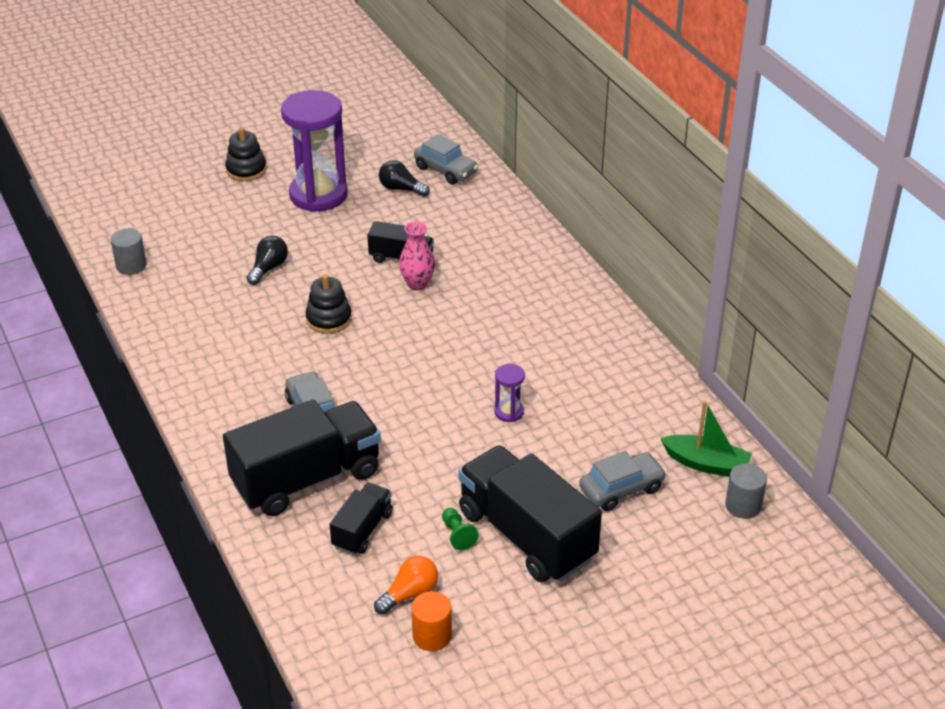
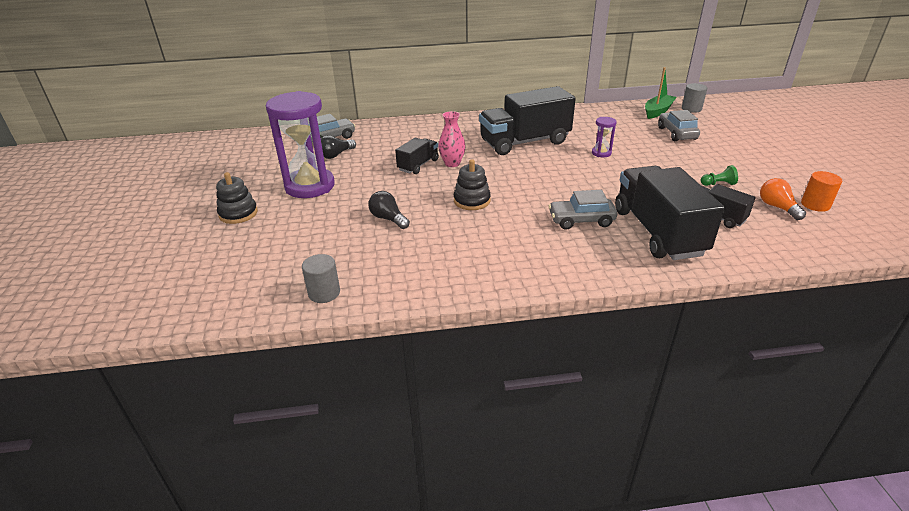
camera: 70 degrees left, 5 degrees down
(526, 535) = (717, 163): black truck -> black truck (524, 142)

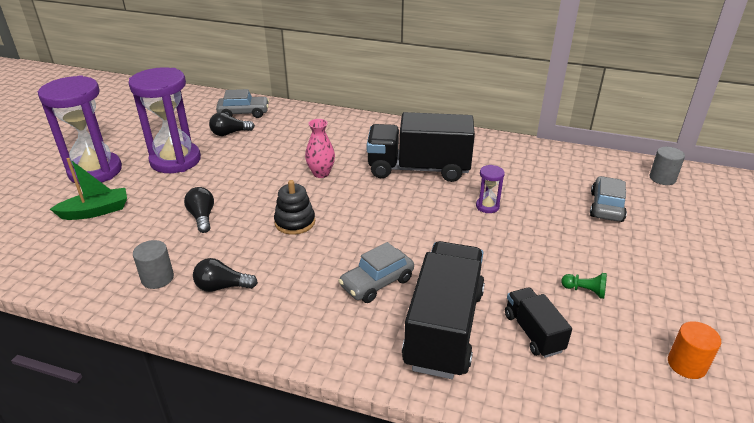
camera: 25 degrees right, 0 degrees up
(238, 214) = (95, 171): black stacking toy -> purple hourglass
(324, 293) = (75, 276): grey cylinder -> grey cylinder (157, 278)
(418, 165) = (288, 166): black truck -> none
(467, 259) = (222, 287): none -> black light bulb
(581, 220) = (377, 283): grey car -> grey car turned 60 degrees counterclockwise
(657, 111) = (614, 171): green boat -> green boat (96, 211)
(777, 207) = (628, 349): orange light bulb -> none

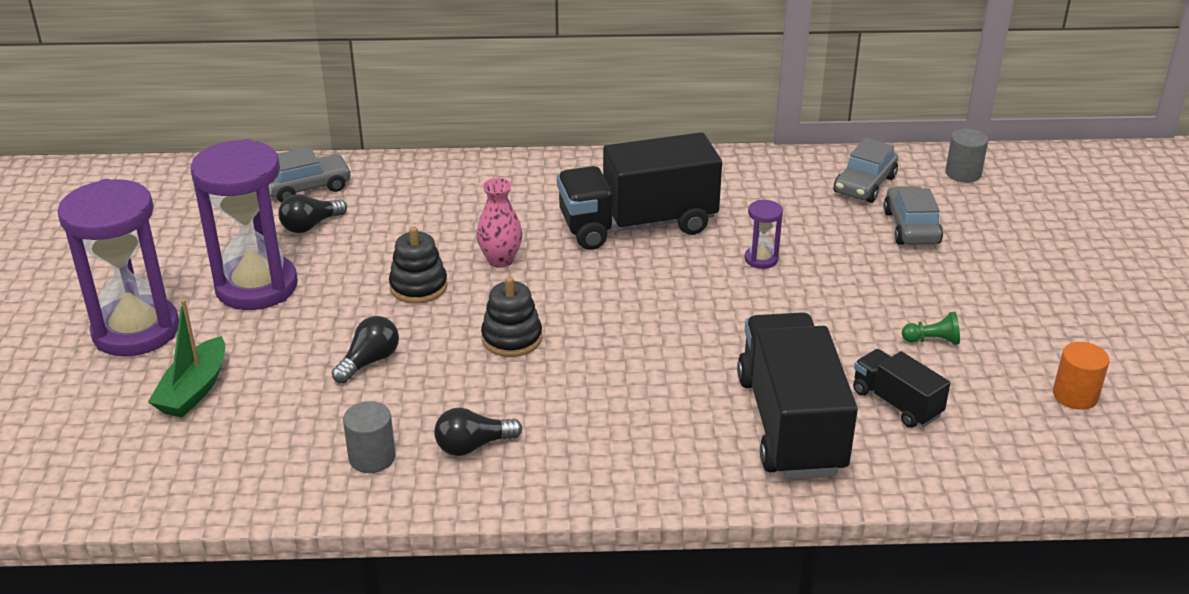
camera: 20 degrees left, 0 degrees up
(96, 211) = (194, 390): green boat -> green boat turned 150 degrees clockwise
(202, 217) = (369, 361): black light bulb -> black light bulb turned 75 degrees clockwise
(263, 179) = (418, 287): none -> black stacking toy
(377, 283) = (676, 391): grey car -> grey car (864, 185)

